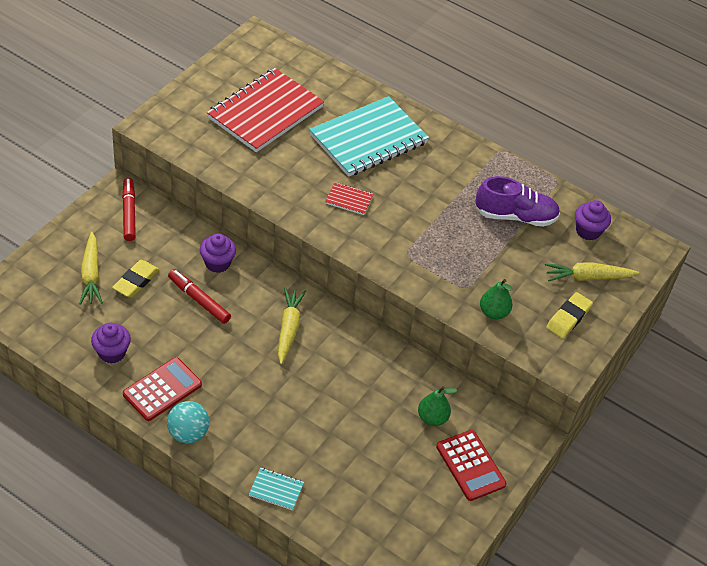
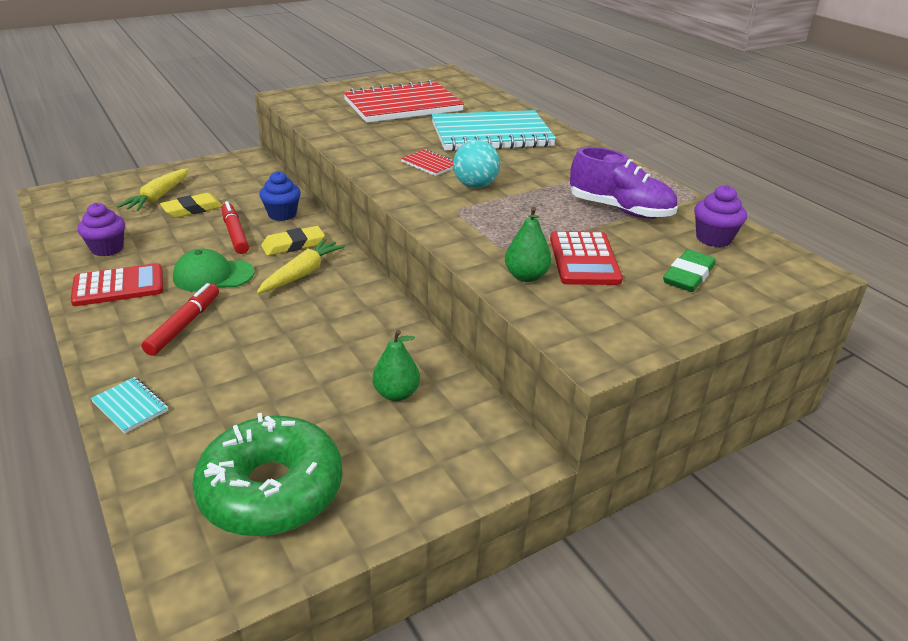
camera: 30 degrees right, 15 degrees down
(129, 213) = (239, 170): red marker -> red marker (184, 325)
(188, 433) = (99, 327): turquoise ball -> turquoise ball (475, 186)
(217, 263) = (282, 214): purple cupcake -> blue cupcake
(224, 353) = (213, 275): none -> green cap
(410, 513) = (271, 490): none -> green donut
(470, 465) = (406, 461): red calculator -> red calculator (584, 259)
(568, 318) = (633, 305): yellow eraser -> yellow eraser (293, 245)
(588, 277) = (688, 276): yellow carrot -> green eraser

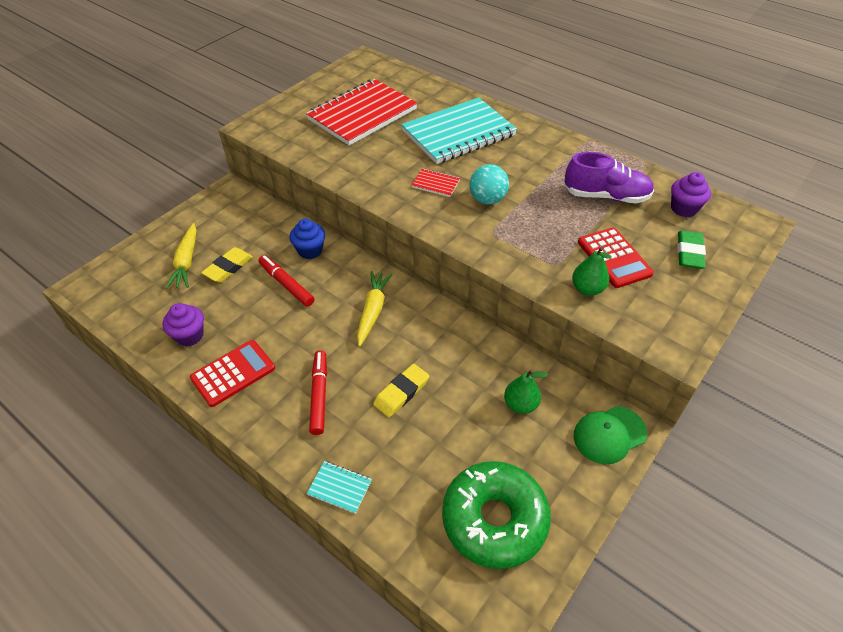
camera: 20 degrees left, 15 degrees up
(213, 275) = (303, 336): green cap -> green cap (609, 434)
(293, 245) = (343, 282): yellow eraser -> yellow eraser (401, 392)

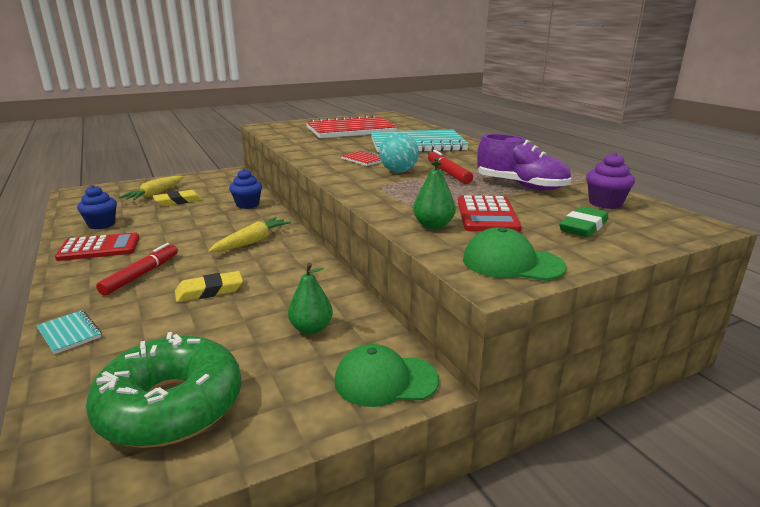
camera: 25 degrees right, 25 degrees down
(189, 335) = (101, 224): purple cupcake -> blue cupcake
(286, 284) = (206, 216): red marker -> red marker (448, 173)
(675, 323) = (512, 263): none -> green cap

